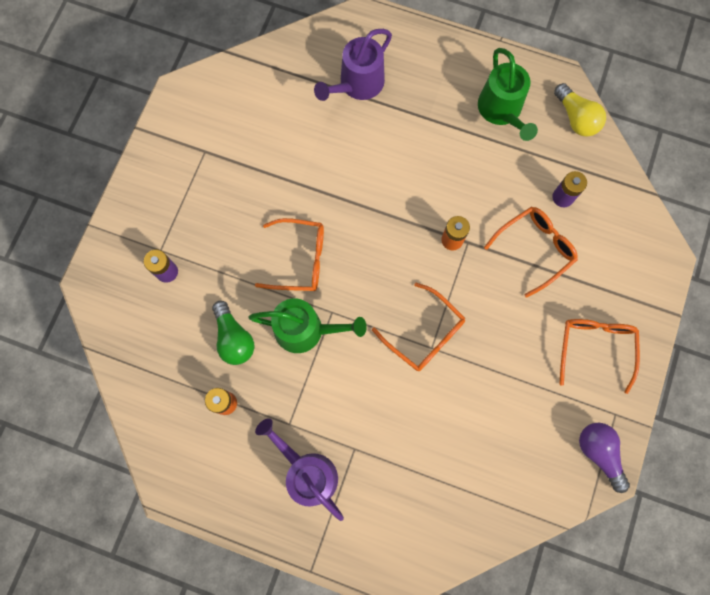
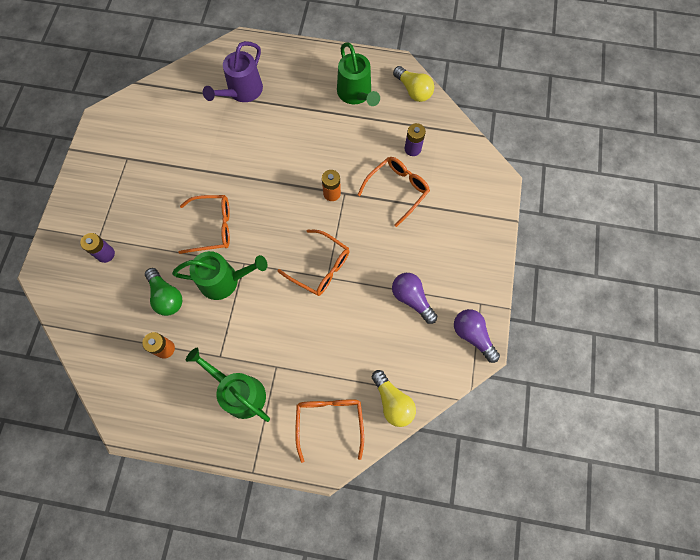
camera: 10 degrees left, 5 degrees down
(307, 473) = (239, 392): purple watering can -> green watering can
(488, 517) = (392, 402): none -> yellow light bulb
(531, 393) = (411, 299): none -> purple light bulb
(595, 347) = (455, 255): orange glasses -> orange glasses (329, 421)

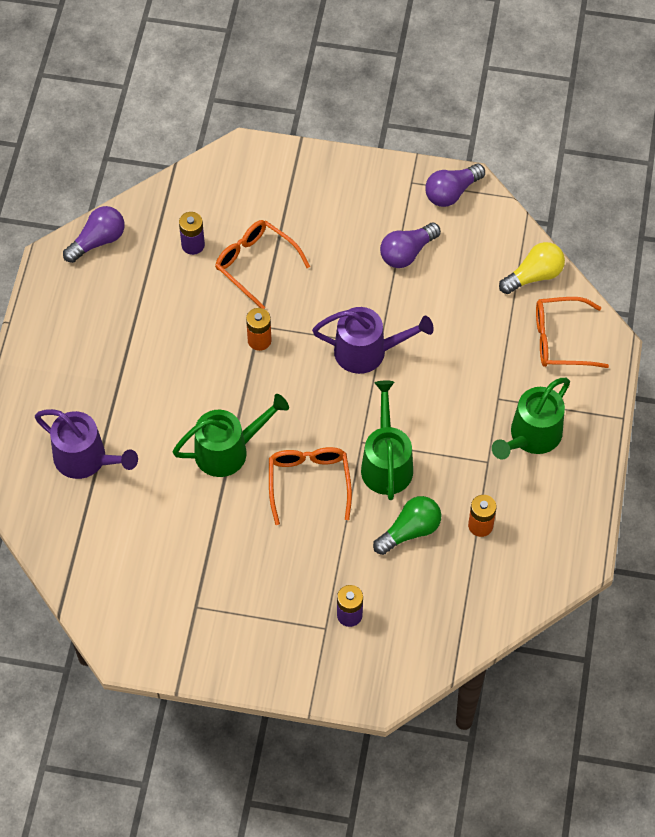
camera: 90 degrees left, 10 degrees down
(321, 268) = (367, 351): orange glasses -> purple watering can
(356, 94) = (99, 311): green watering can -> green watering can (228, 450)
(413, 91) = (98, 241): yellow light bulb -> purple light bulb

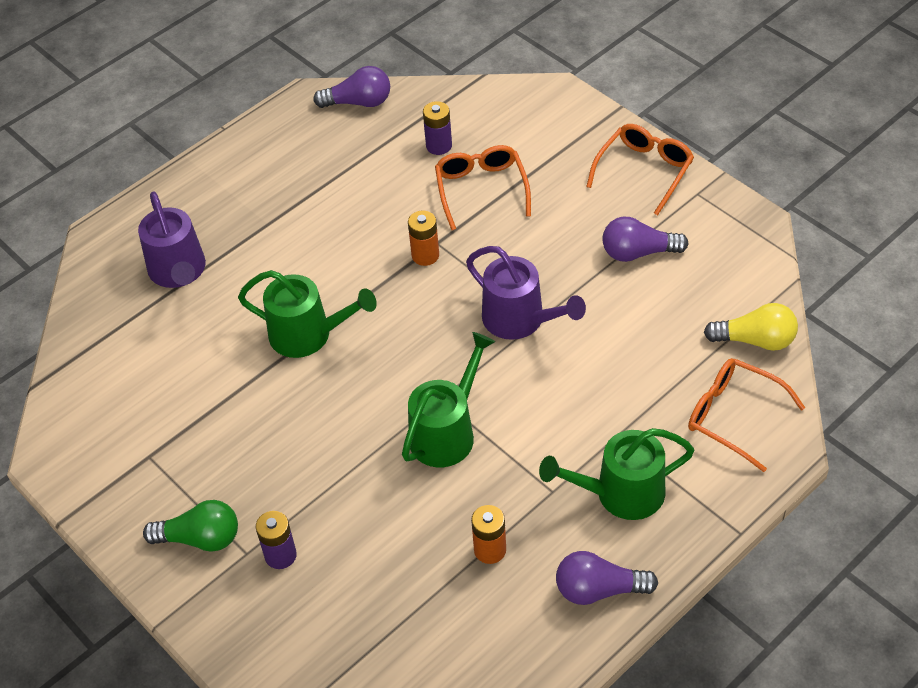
camera: 40 degrees right, 10 degrees down
(309, 481) = (356, 405): orange glasses -> orange glasses (645, 170)
(410, 531) = (413, 511): green light bulb -> green light bulb (200, 538)
(451, 192) = (731, 222): purple light bulb -> purple light bulb (599, 590)

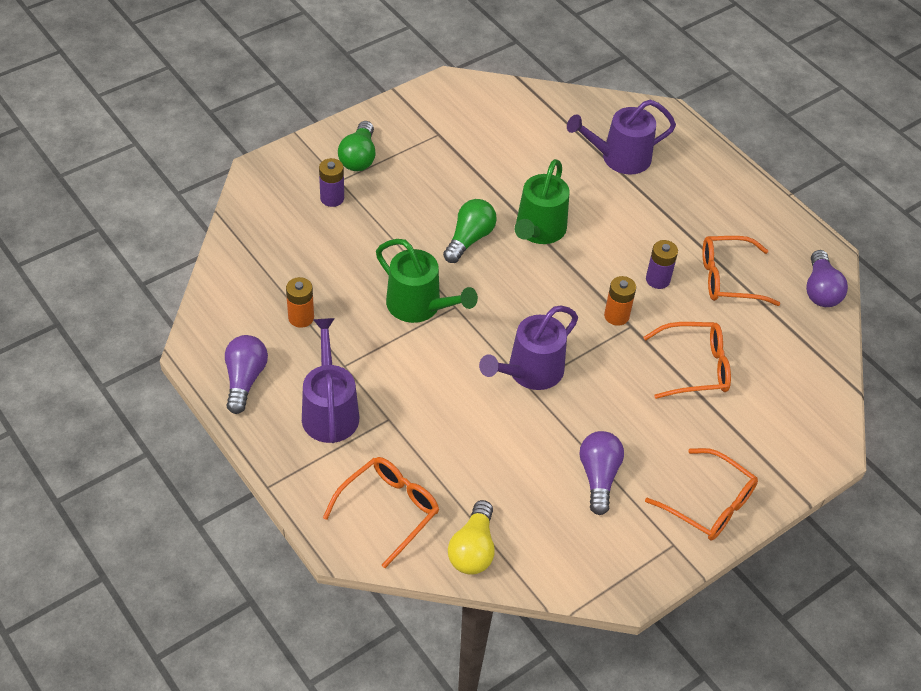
camera: 90 degrees right, 0 degrees up
(331, 399) = (469, 239): none -> green light bulb
(355, 171) = (727, 278): none -> orange glasses
(439, 146) = (757, 343): purple battery -> purple battery (657, 279)
(621, 493) = (329, 411): green watering can -> purple watering can

